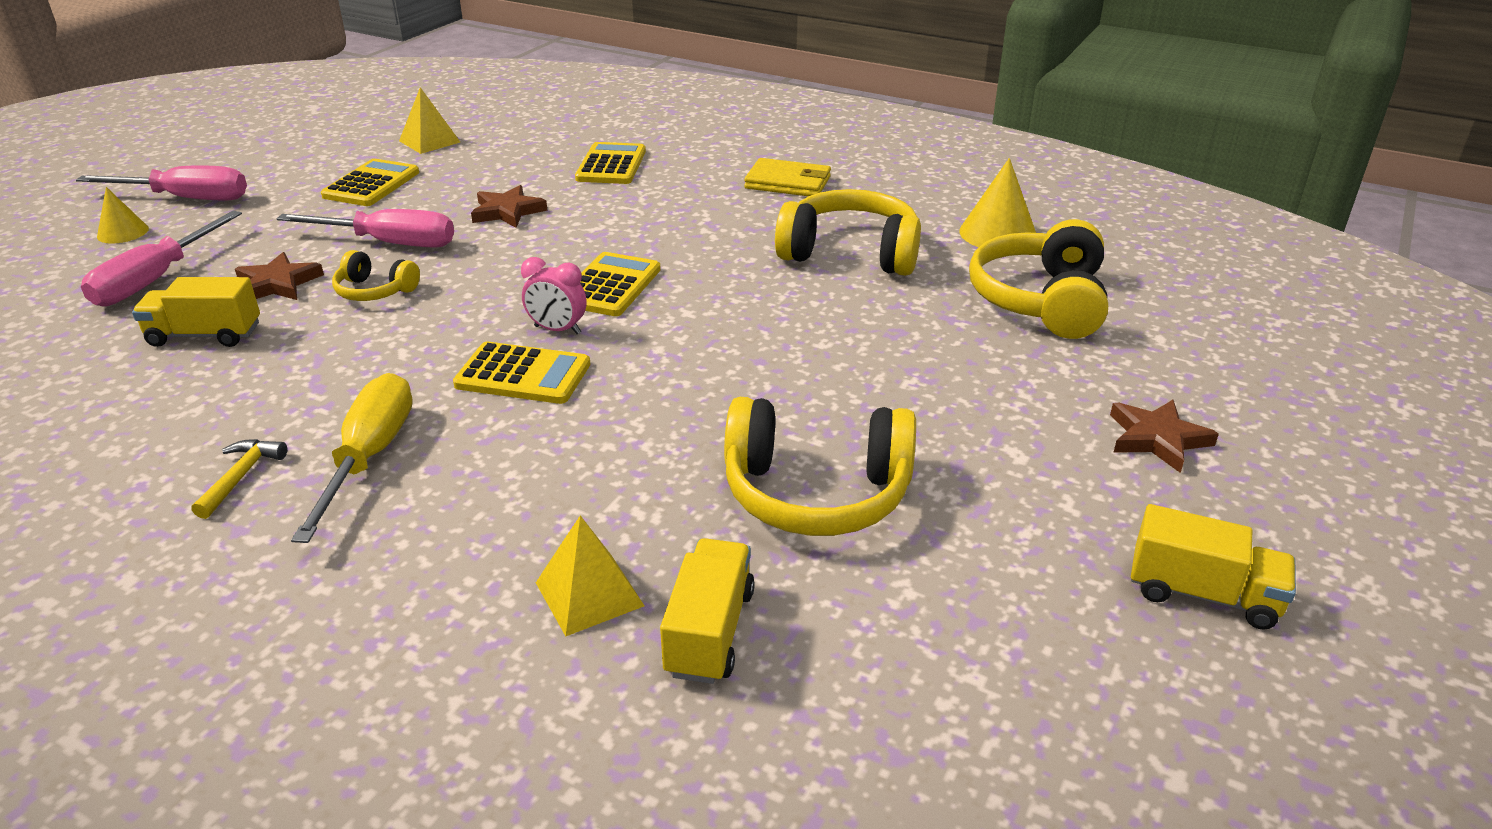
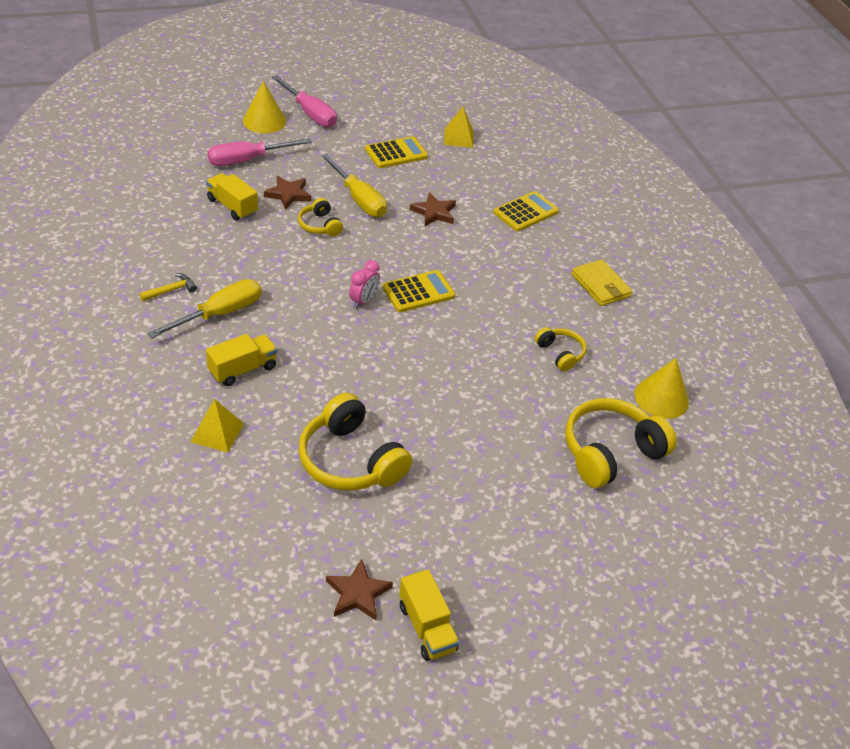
camera: 40 degrees right, 10 degrees up
(123, 232) = (264, 121): yellow cone -> yellow cone, size x1.63
(390, 243) = (359, 199): pink screwdriver -> yellow screwdriver
(523, 375) = (320, 315): yellow calculator -> none
(557, 330) = (363, 301): pink clock -> pink clock turned 120 degrees counterclockwise
(709, 632) = (234, 480): yellow truck -> yellow truck (243, 369)
(850, 253) = (560, 353): yellow headphones -> yellow headphones, size x0.53
(1157, 439) = (533, 559): brown star -> brown star (358, 593)

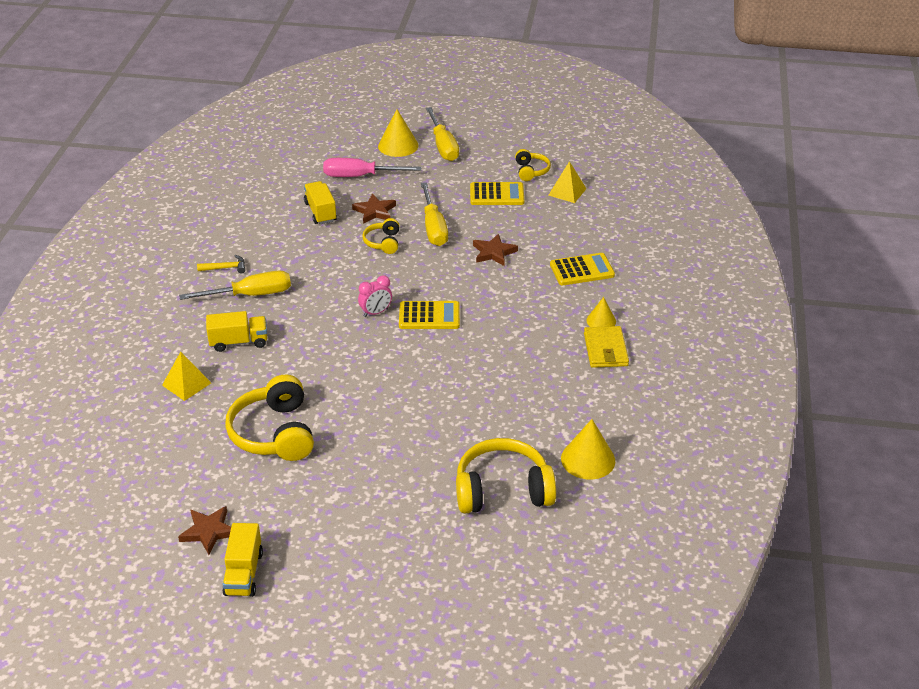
camera: 30 degrees right, 5 degrees down
(310, 113) = (443, 146): pink screwdriver -> yellow screwdriver
(560, 353) = (520, 398): yellow headphones -> yellow headphones (531, 171)
(577, 258) = (601, 321): none -> yellow cone

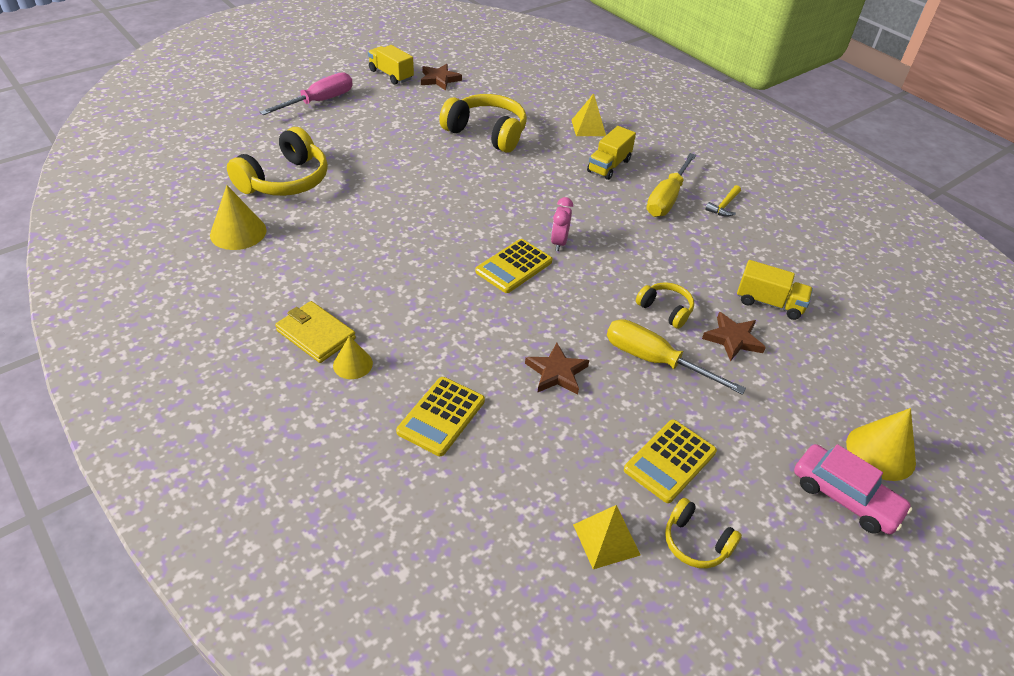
camera: 130 degrees right, 5 degrees up
(360, 176) = (824, 372): pink screwdriver -> pink screwdriver (319, 102)
(443, 146) = (845, 497): yellow screwdriver -> pink car

